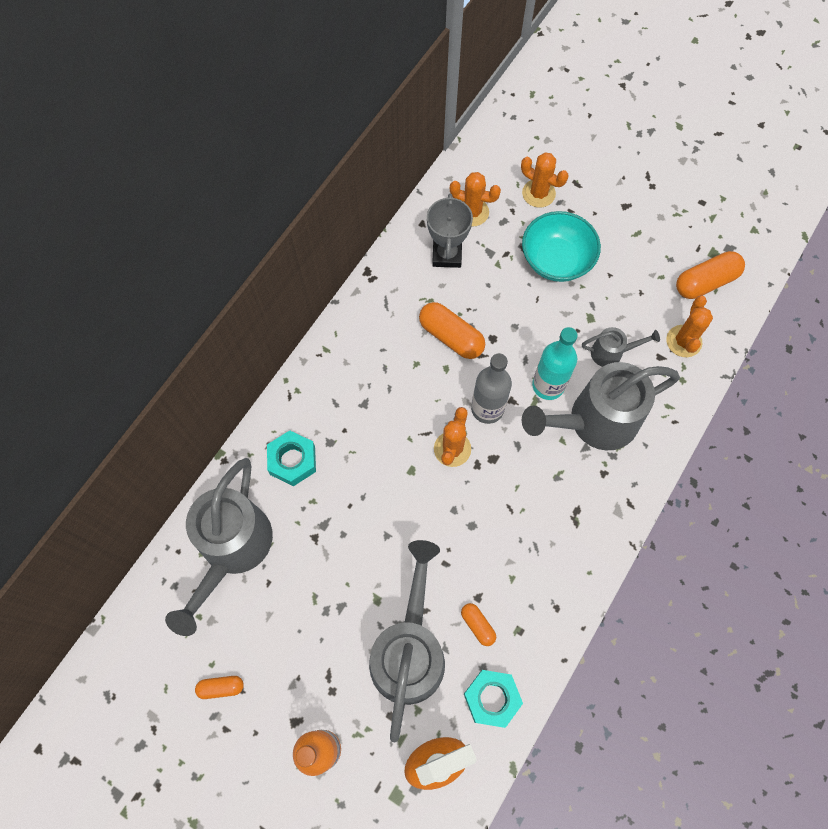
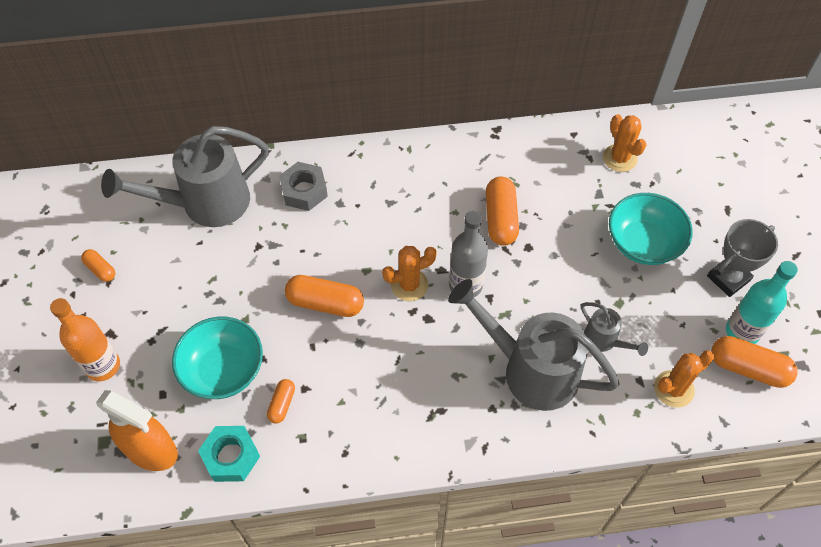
camera: 50 degrees right, 10 degrees down
(292, 460) = (304, 191): turquoise nut -> grey nut
(409, 650) = (223, 370): grey watering can -> turquoise bowl
(415, 524) = (325, 303): none -> orange capsule
(447, 255) = (565, 168): grey trophy -> grey trophy (728, 278)
(538, 193) = (687, 190): orange cactus -> none
(548, 385) = (528, 314): turquoise bottle -> turquoise bottle (742, 331)

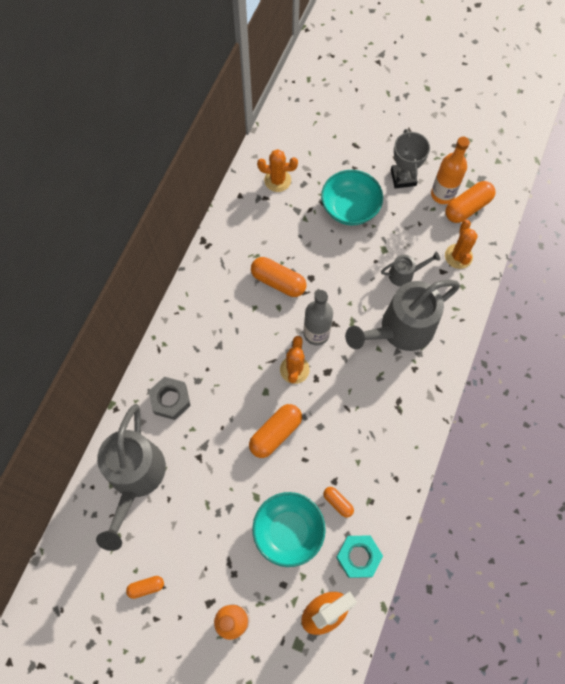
camera: 60 degrees left, 10 degrees up
(742, 331) = (442, 194): turquoise bottle -> orange bottle

